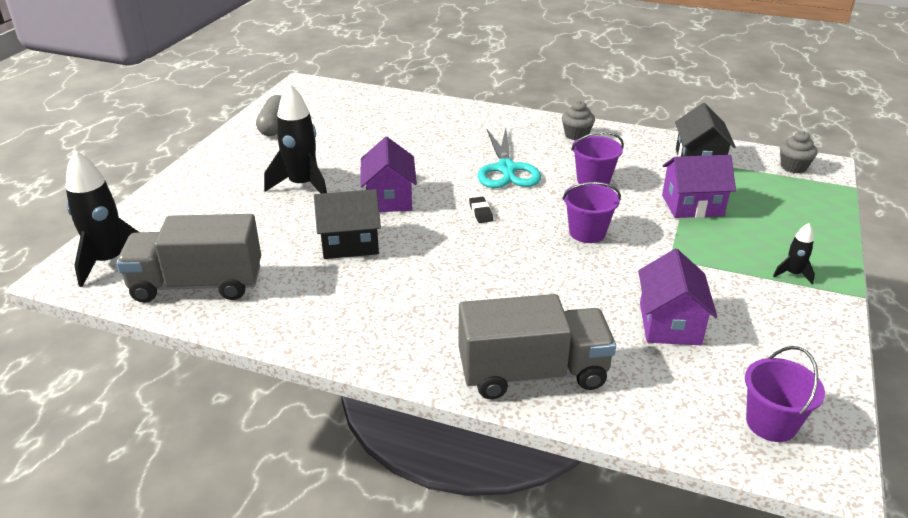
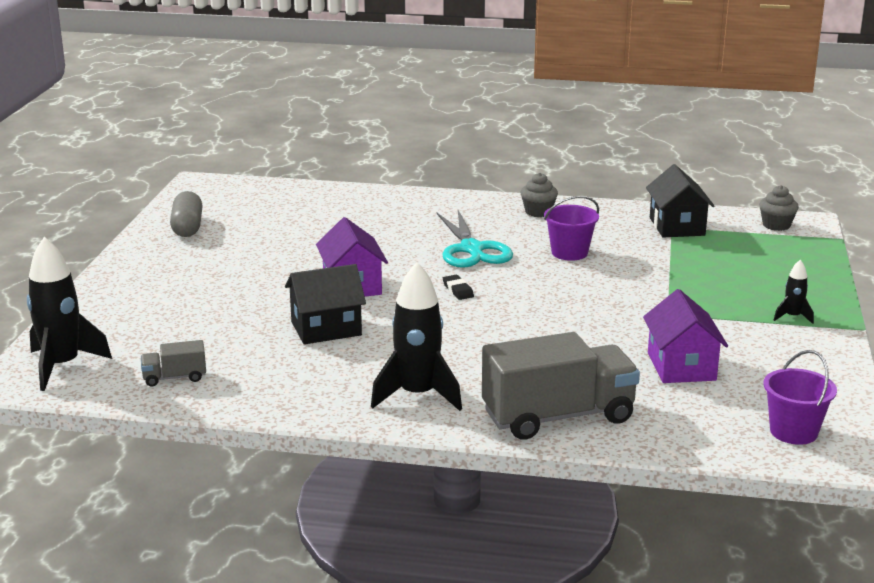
camera: 10 degrees left, 10 degrees down
(197, 284) = (174, 377): grey truck -> grey truck, size x0.45
(302, 185) = (248, 281): black rocket -> black rocket (417, 395)
(587, 233) = (577, 299): purple bucket -> none
(692, 205) = (679, 267): purple house -> none

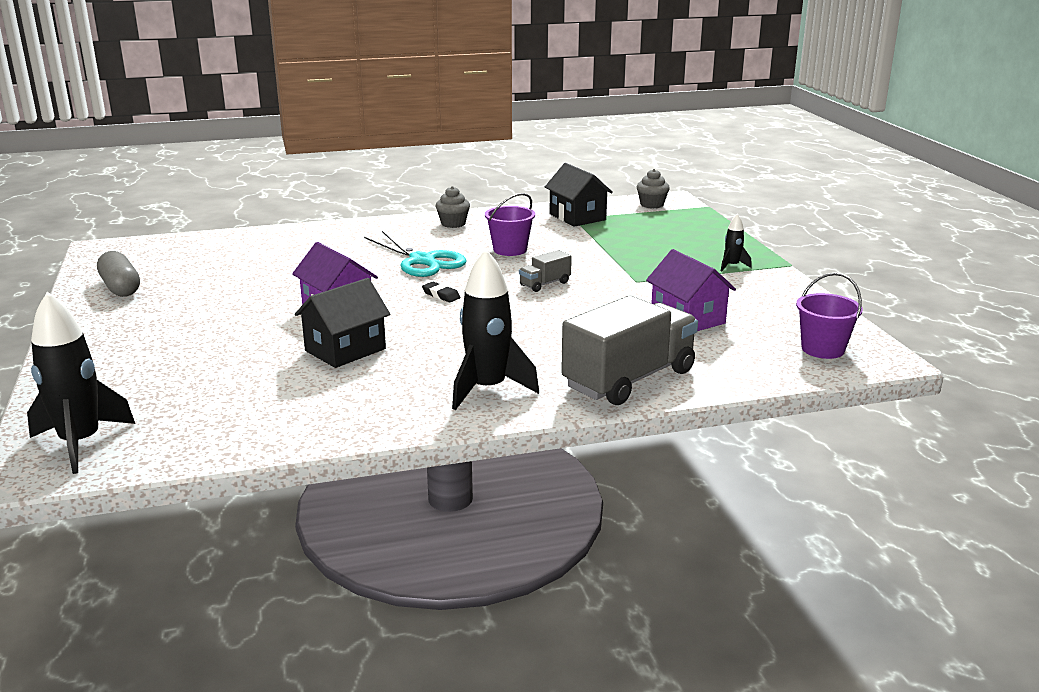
camera: 25 degrees left, 0 degrees up
(174, 377) = (223, 426): grey truck -> grey truck (545, 284)

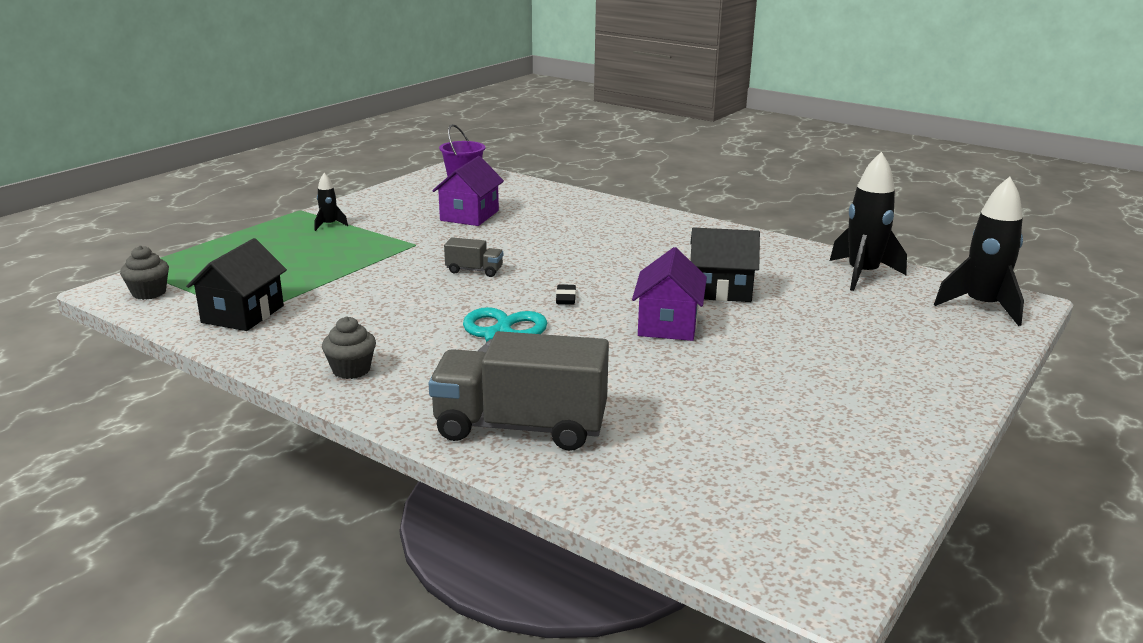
camera: 130 degrees left, 0 degrees up
(120, 288) = (852, 463): grey capsule -> none
(487, 389) = (678, 234): black rocket -> black rocket (862, 275)
(510, 250) = (404, 311): purple bucket -> none
(629, 379) = (593, 208): grey truck -> grey truck (520, 427)

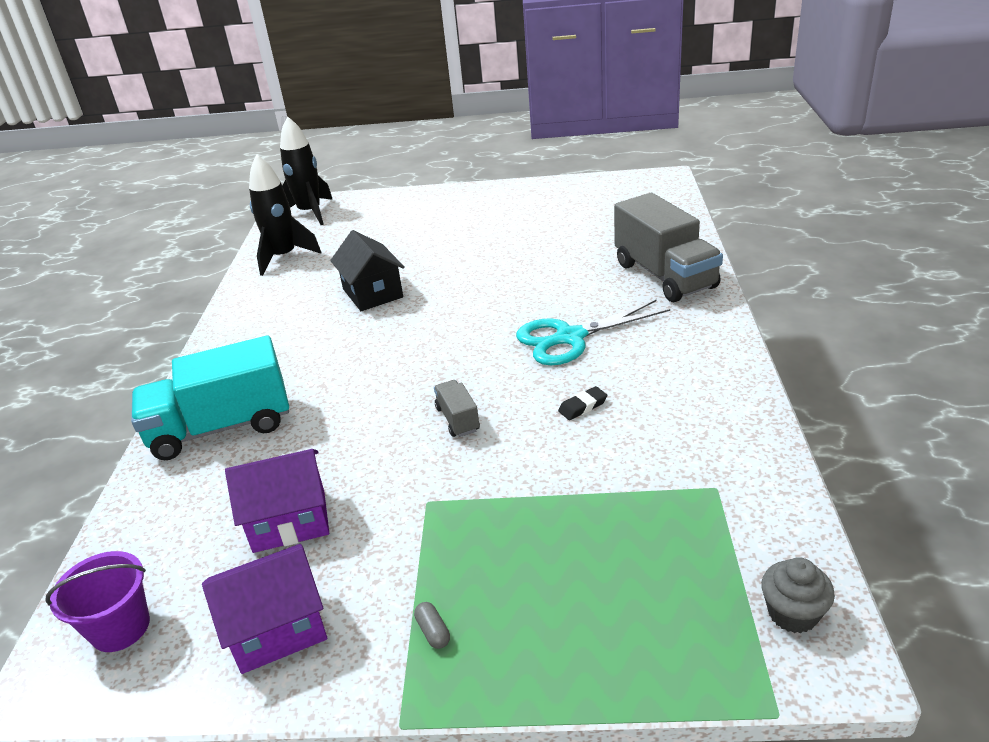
camera: 120 degrees left, 10 degrees up
(243, 314) = (722, 493): black house -> none
(329, 225) = (433, 631): black rocket -> grey capsule
(351, 370) = (705, 367): grey cupcake -> none
(566, 298) = (463, 345): black eraser -> black eraser (582, 406)
(596, 216) = (221, 427): none -> turquoise truck
(668, 324) = (461, 289): purple house -> purple house (277, 629)

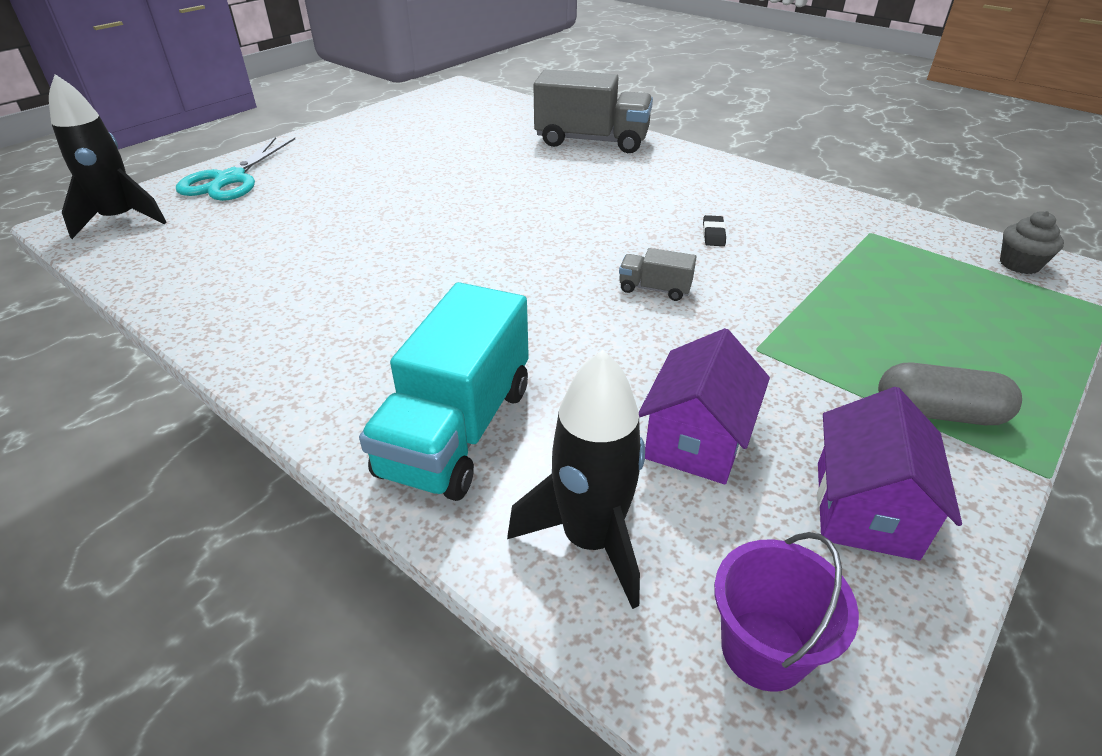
camera: 55 degrees left, 5 degrees up
(284, 257) = (178, 267): black rocket -> black rocket (590, 539)
(372, 293) = (369, 249): black house -> none
(433, 631) = (938, 413): grey capsule -> grey capsule, size x2.26
(569, 338) = (613, 201): turquoise scissors -> turquoise scissors (230, 180)

